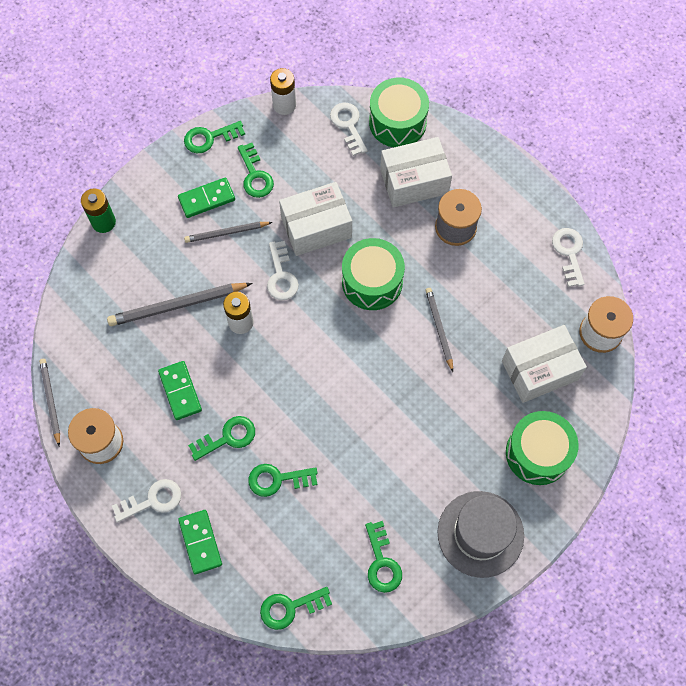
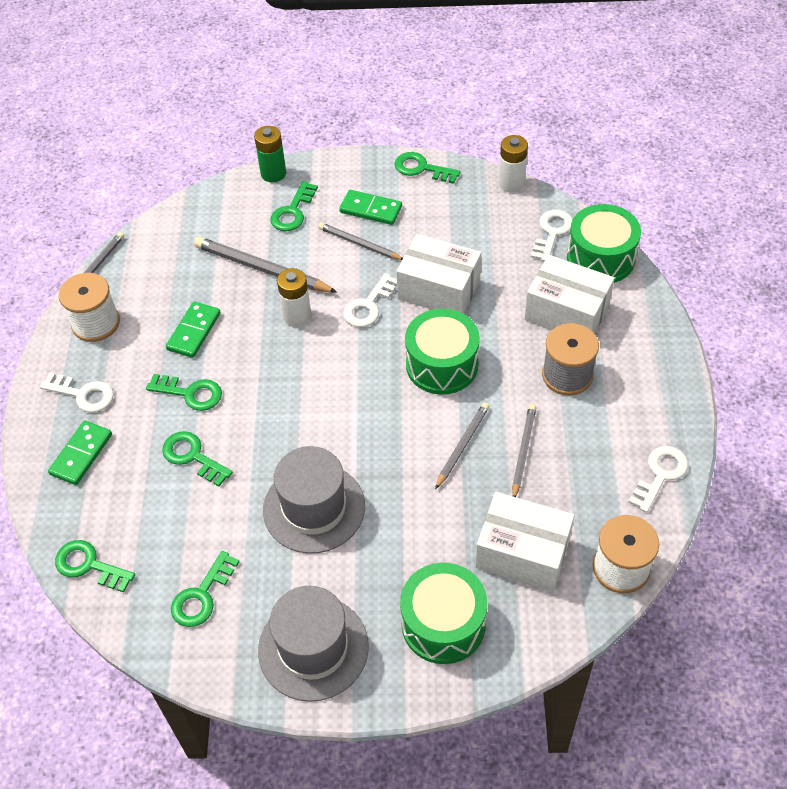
camera: 45 degrees right, 15 degrees down
(255, 175) = (429, 218): green key -> green key (292, 211)
(391, 447) = (314, 508): none -> grey hat
(478, 302) = (523, 451): none -> grey pencil

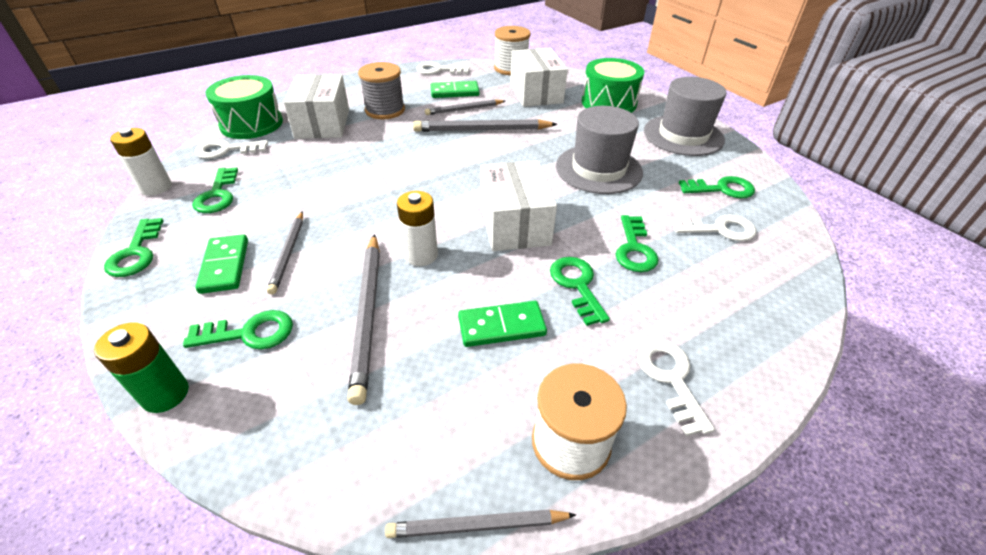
camera: 125 degrees left, 10 degrees down
(81, 454) = (726, 329): green domino -> green domino (454, 92)
(89, 565) = (792, 257): green key -> green key (217, 195)
(368, 305) = (376, 216): white key -> white key (719, 229)
(439, 290) = (331, 184): white box -> white box (514, 224)
(442, 365) = (416, 158): green drum -> none
(462, 446) = (482, 130): grey pencil -> grey pencil, size x1.62

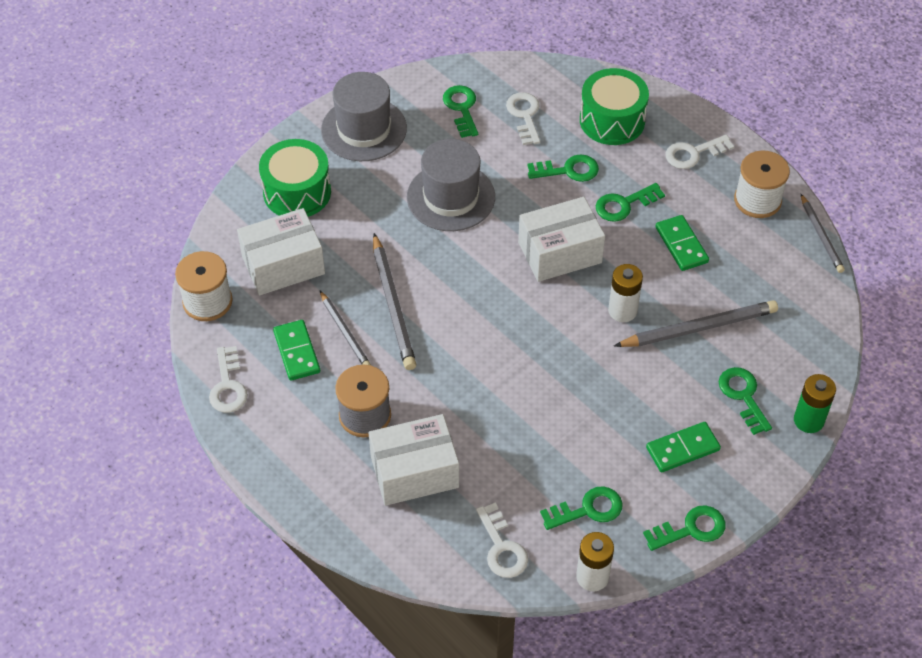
camera: 100 degrees left, 10 degrees up
(251, 124) = (434, 552): green drum -> green drum (612, 120)
(288, 253) = (651, 408): grey pencil -> none

